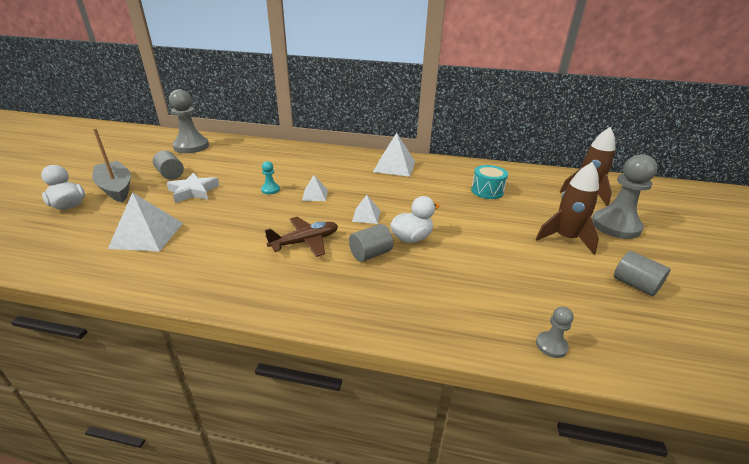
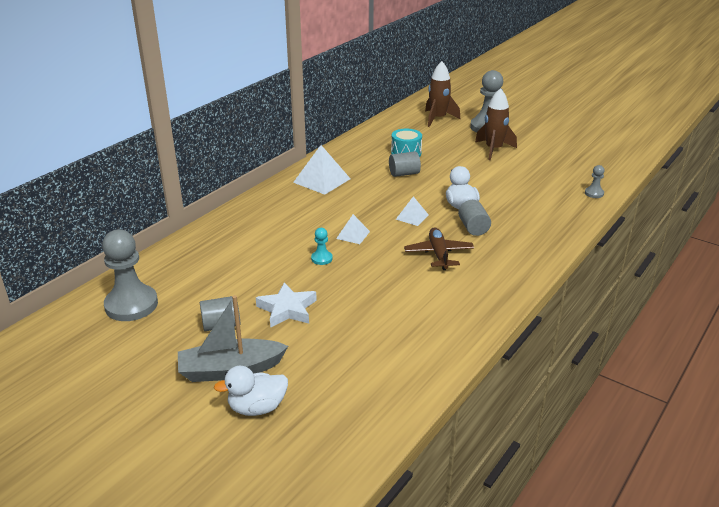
camera: 65 degrees left, 0 degrees up
(147, 235) = (373, 343): white pyramid -> none
(635, 285) = (552, 149): grey cylinder -> grey cylinder (404, 173)

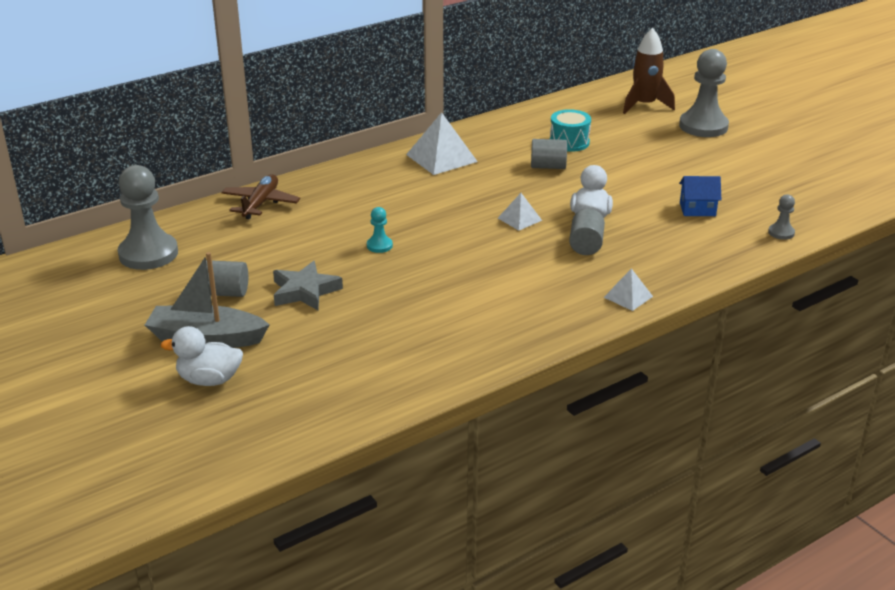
camera: 20 degrees right, 0 degrees up
(287, 309) = (305, 291): white star -> grey star
(353, 235) = (434, 226): white pyramid -> white pyramid (628, 296)
(438, 254) = (520, 267): brown plane -> brown plane (260, 203)
(493, 149) = (688, 156): brown rocket -> none
(528, 187) = (697, 209): none -> blue house

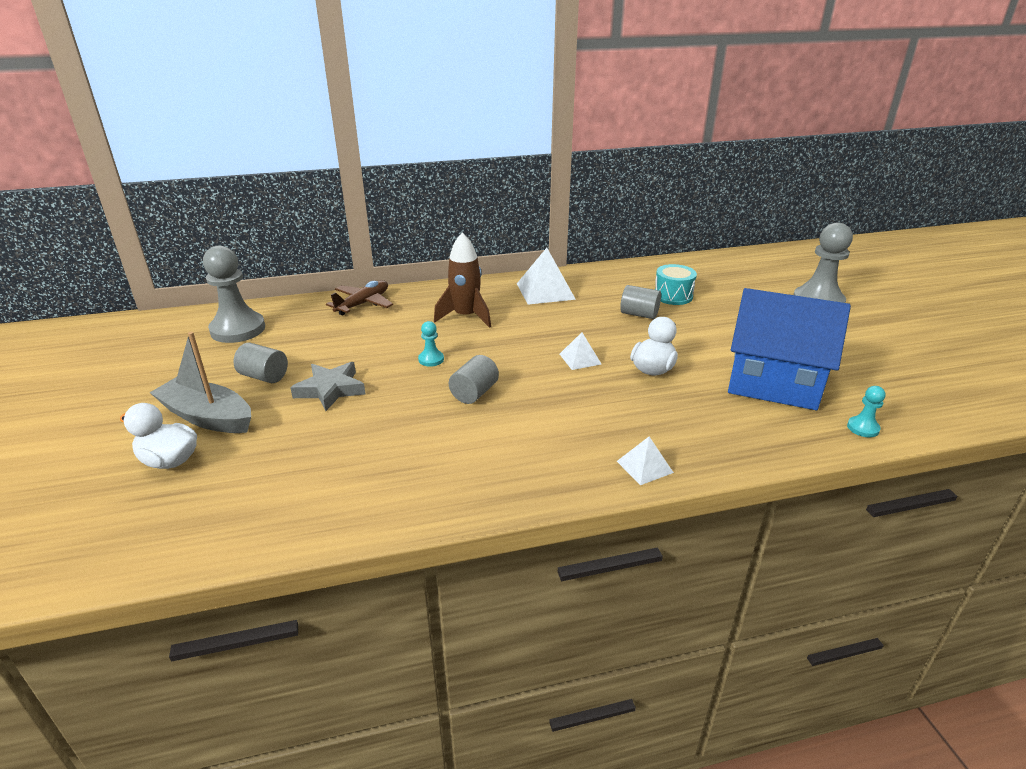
camera: 20 degrees right, 0 degrees up
(586, 245) = (631, 398): grey cylinder -> grey cylinder (474, 393)
(644, 105) = (765, 275): brown rocket -> brown rocket (466, 317)
(697, 209) = (773, 383): blue house -> blue house, size x2.37
(781, 233) = (863, 428): grey pawn -> turquoise pawn

